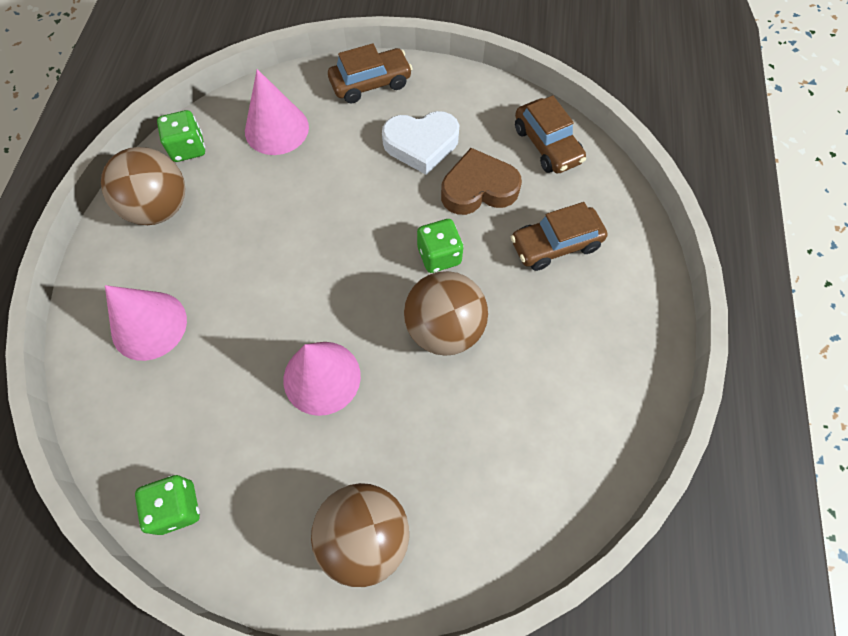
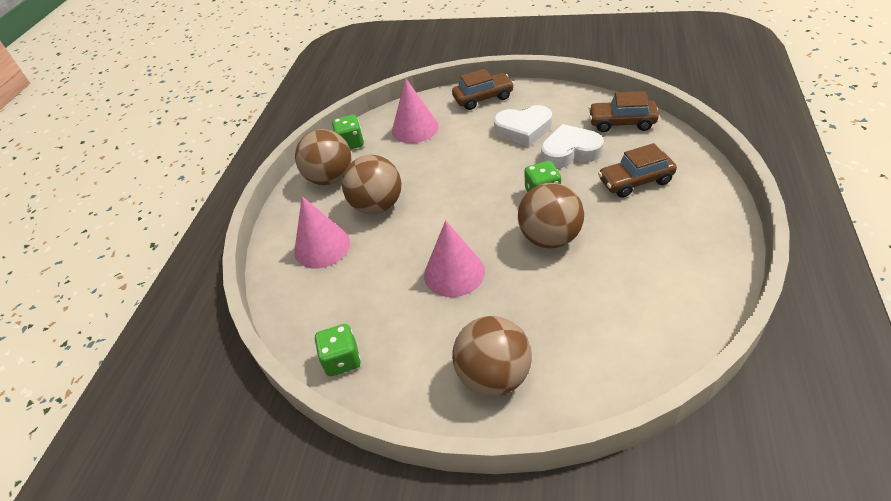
camera: 10 degrees right, 20 degrees down
(224, 261) = (377, 206): none -> brown ball
(478, 188) = (570, 152): brown heart -> white heart
(547, 145) = (622, 123): brown car -> brown car turned 120 degrees clockwise

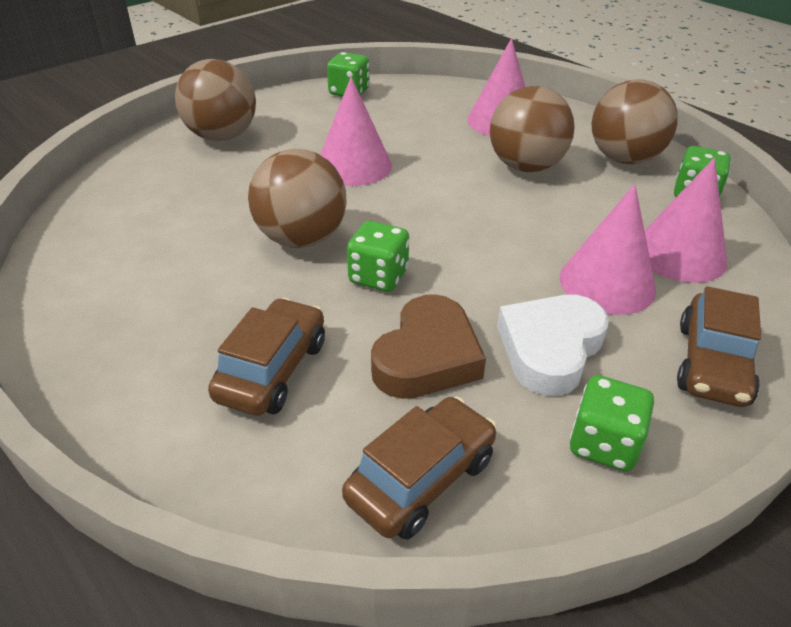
camera: 120 degrees right, 5 degrees down
(462, 135) = (607, 283): none -> pink cone
(554, 101) = (603, 444): none -> green dice
(570, 152) = (427, 357): white heart -> brown heart

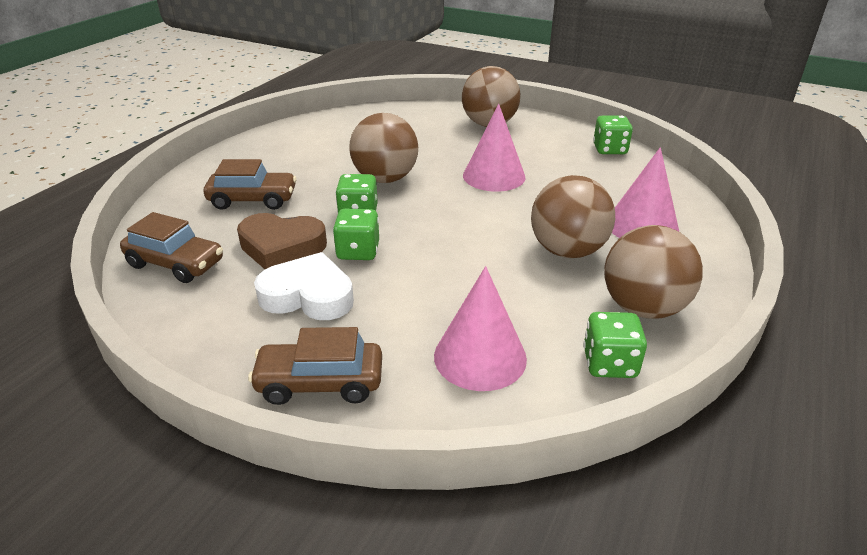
camera: 70 degrees right, 5 degrees down
(603, 444) = (215, 330): green dice -> green dice (358, 251)
(607, 283) = (406, 315): pink cone -> none

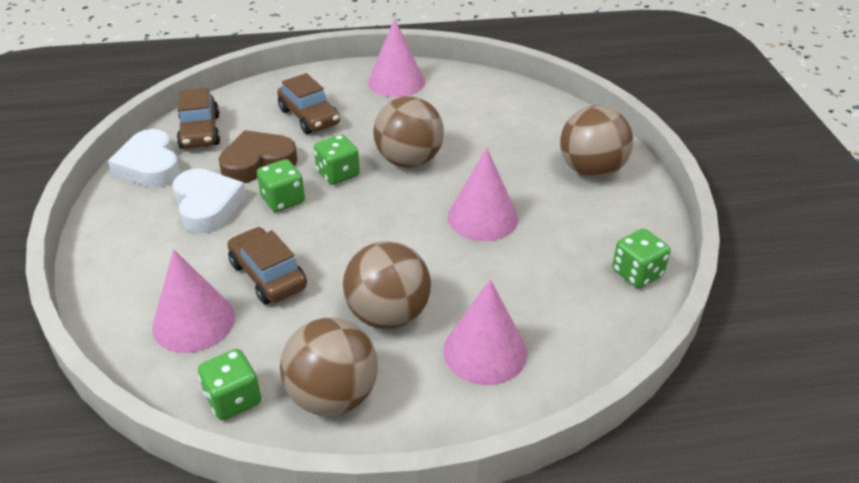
camera: 55 degrees right, 5 degrees up
(184, 313) = (150, 166): none -> white heart
(269, 148) = (396, 82): none -> pink cone
(281, 247) = (258, 163): brown heart -> brown heart turned 90 degrees clockwise
(320, 383) = (117, 258): brown car -> brown car (268, 275)

